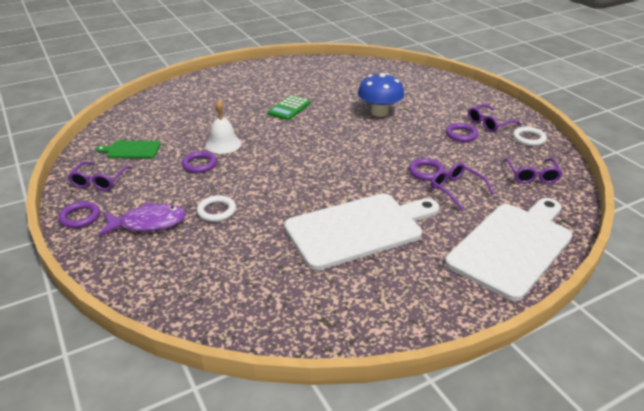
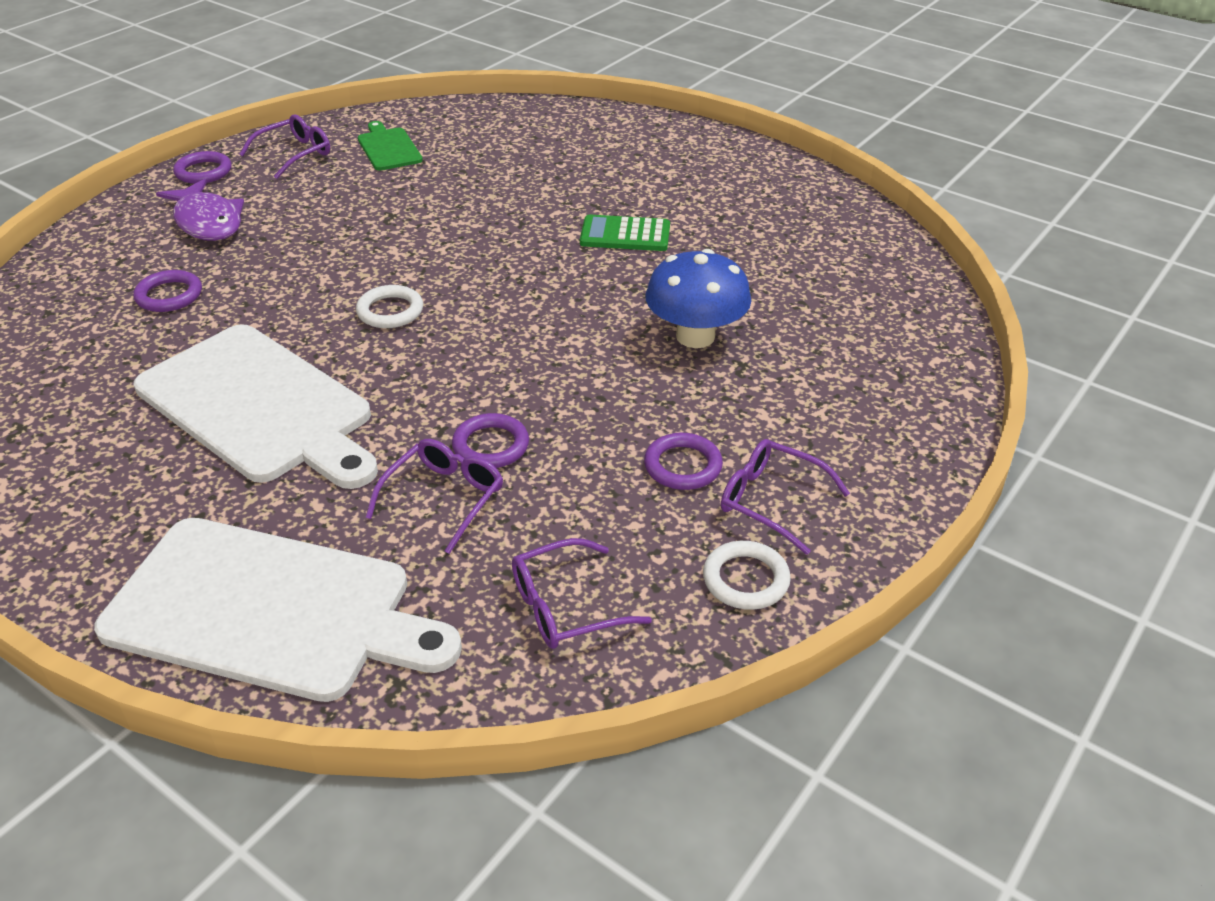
camera: 65 degrees right, 5 degrees up
(99, 181) = (294, 154): purple glasses -> purple glasses turned 150 degrees clockwise
(199, 164) = (380, 211): purple ring -> purple ring (169, 295)
(216, 211) = (258, 263): white ring -> white ring (390, 311)
(223, 144) = (453, 211): white bell -> none

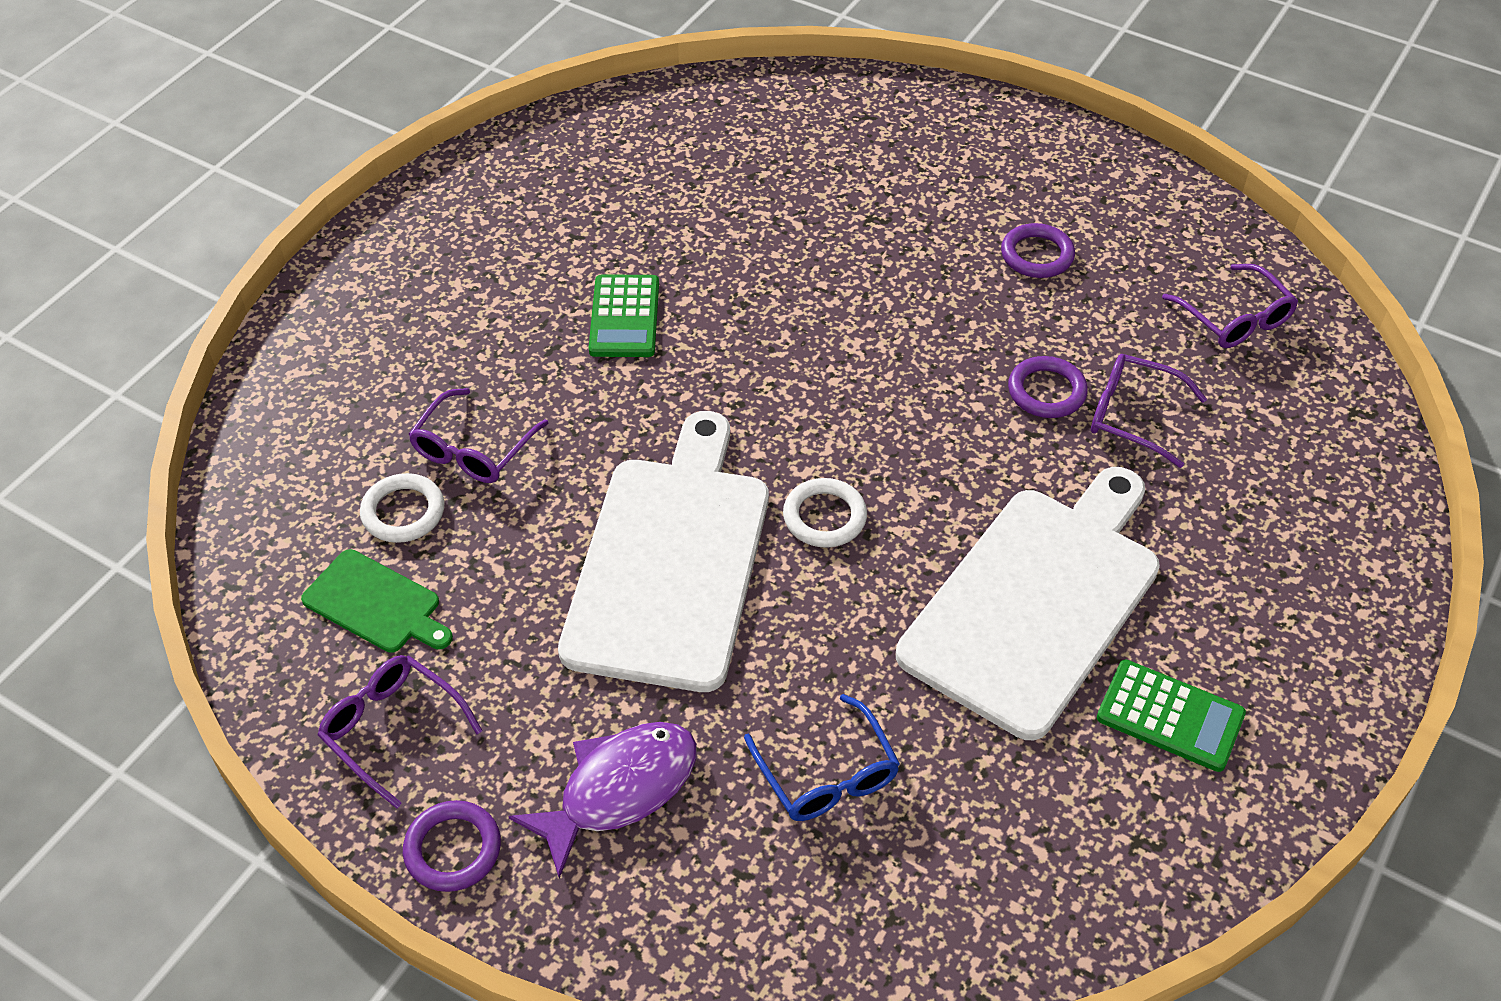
camera: 95 degrees left, 10 degrees up
(111, 463) = (1170, 716): none -> green calculator
(169, 295) = (826, 773): purple ring -> blue glasses
(269, 610) = (1316, 516): white cutting board -> white cutting board (670, 562)
(388, 148) = (376, 604): green cutting board -> green cutting board turned 120 degrees counterclockwise
(695, 336) = (829, 252): blue mushroom -> none
(745, 579) = (1164, 215): white ring -> white ring (403, 512)
(772, 501) = (1067, 200): purple glasses -> purple glasses (474, 449)

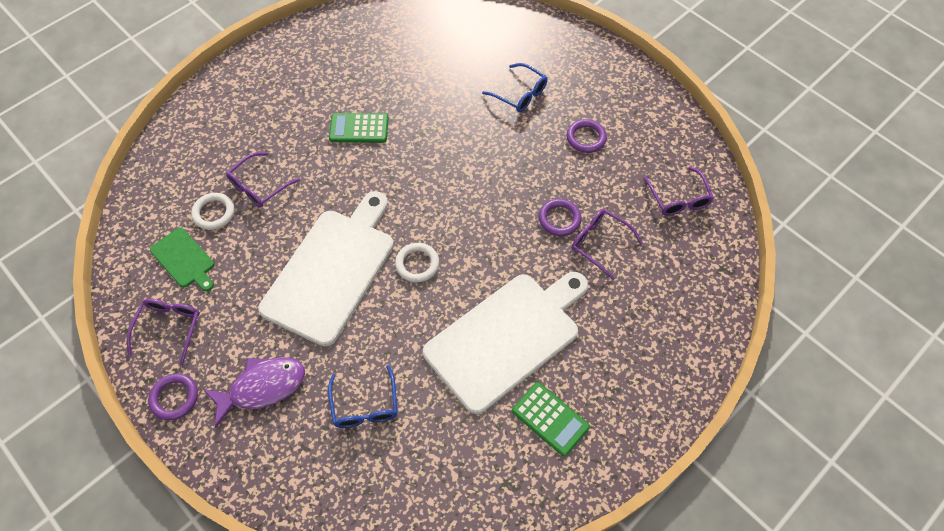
camera: 15 degrees right, 10 degrees up
(393, 730) = (169, 328): purple glasses -> purple glasses turned 45 degrees clockwise
(624, 317) = (359, 128): green calculator -> green calculator turned 75 degrees clockwise
(891, 208) = (519, 94): none -> blue glasses

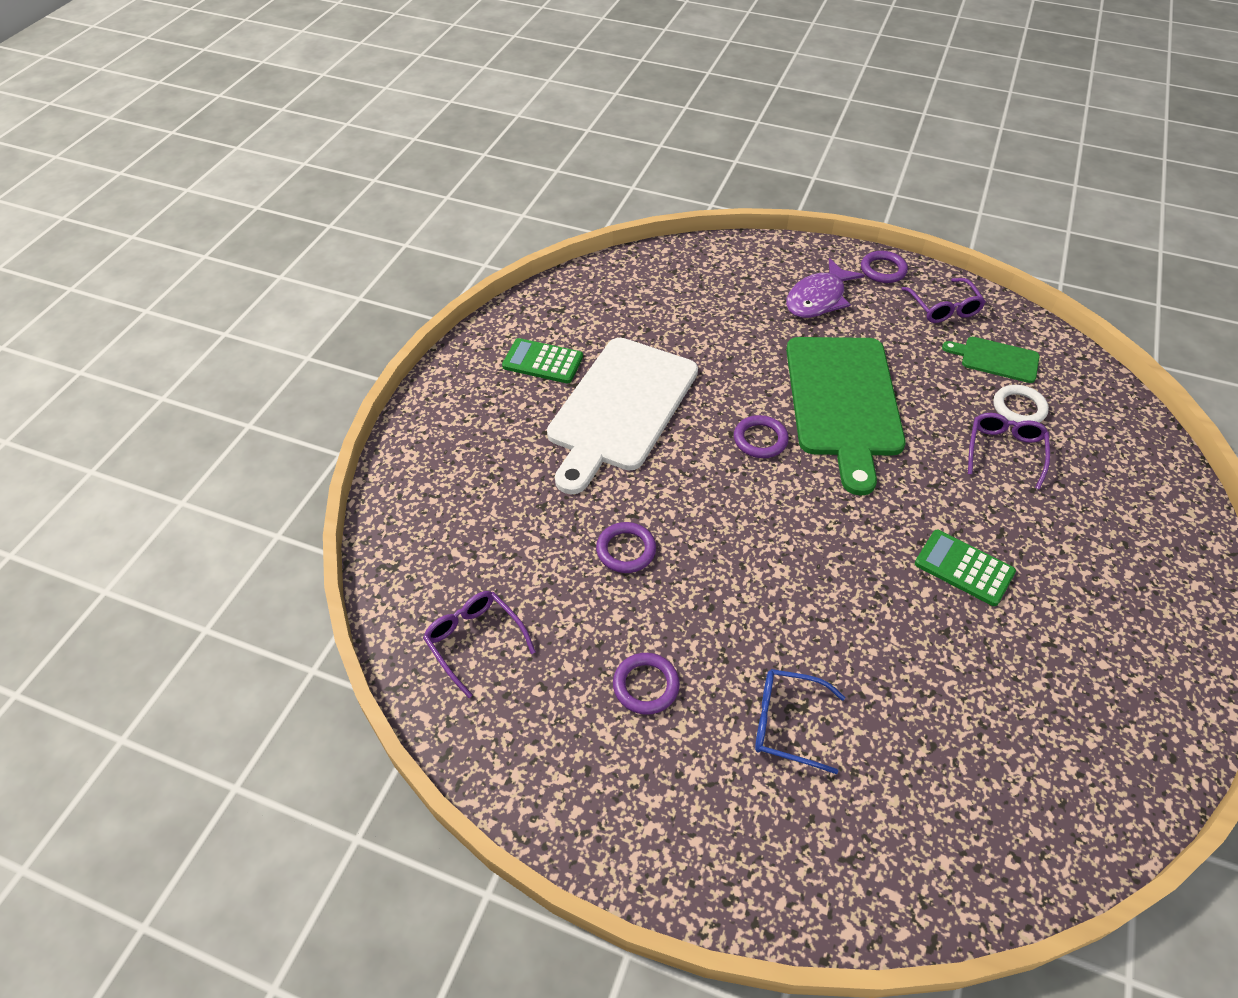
camera: 155 degrees right, 10 degrees down
(332, 271) = (843, 401): white cutting board -> green cutting board
(359, 128) = (964, 568): green calculator -> green calculator turned 120 degrees counterclockwise
(365, 405) = (719, 317): blue glasses -> none
(417, 264) = (760, 439): white ring -> purple ring
(600, 244) = (560, 539): purple glasses -> none

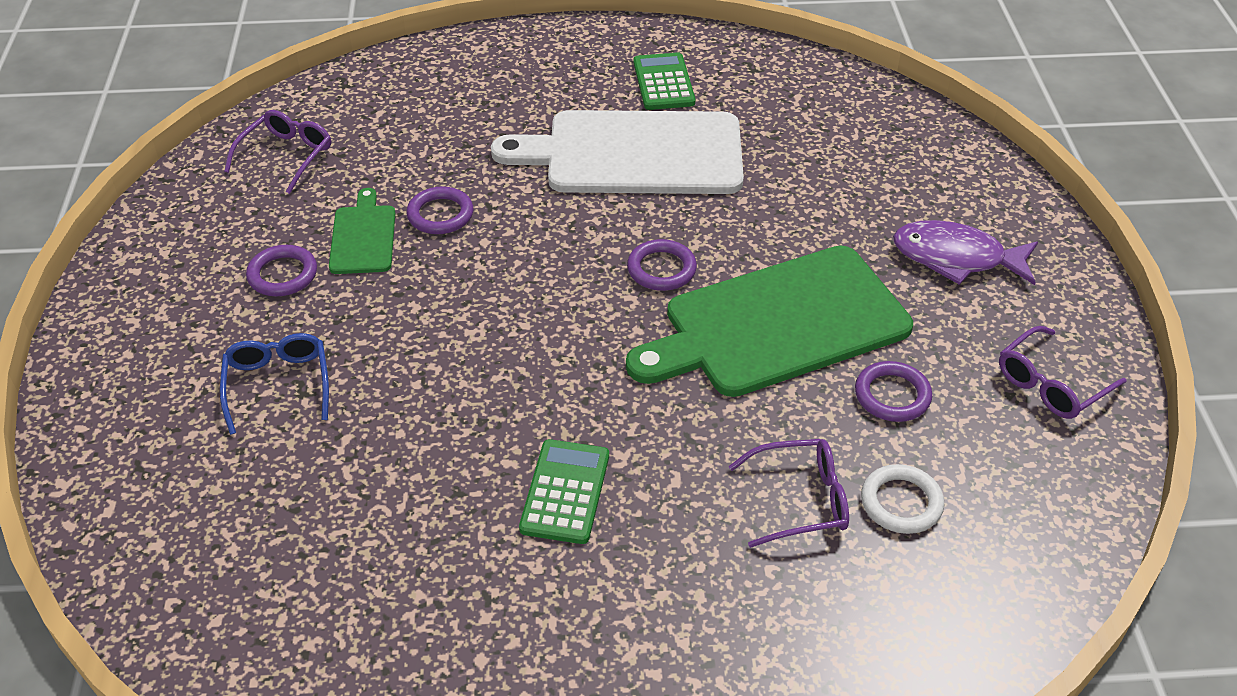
camera: 65 degrees right, 5 degrees down
(883, 270) = (1077, 305): purple ring -> purple ring (892, 395)
(996, 359) = (987, 461): green cutting board -> green cutting board (363, 237)

